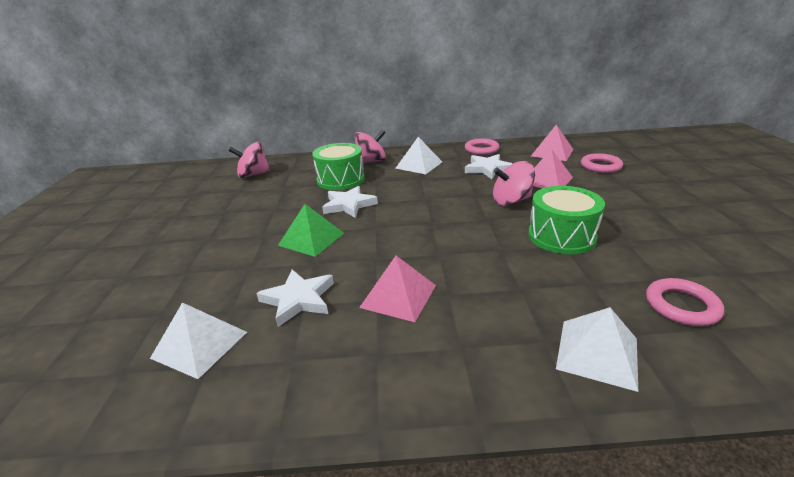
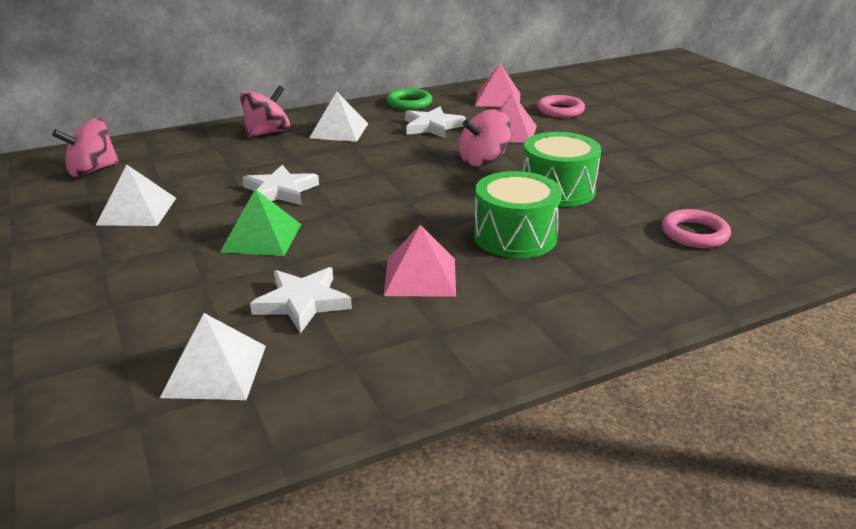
camera: 25 degrees left, 0 degrees up
(341, 179) = (241, 161): green drum -> green drum (515, 236)
(481, 149) = (409, 103): pink ring -> green ring
(597, 353) = (642, 285): white pyramid -> white pyramid (137, 211)

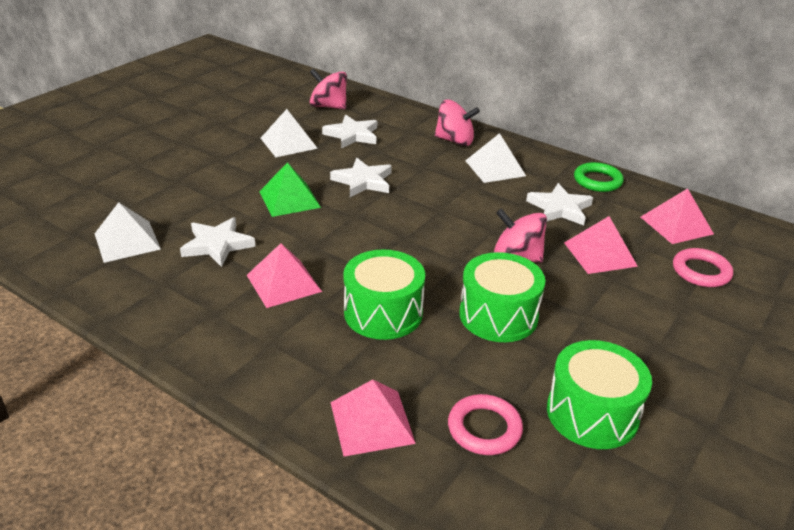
camera: 60 degrees right, 5 degrees up
(178, 174) = (352, 135): none -> white star
(665, 280) = (371, 422): none -> pink pyramid
(694, 190) = (592, 413): none -> green drum

